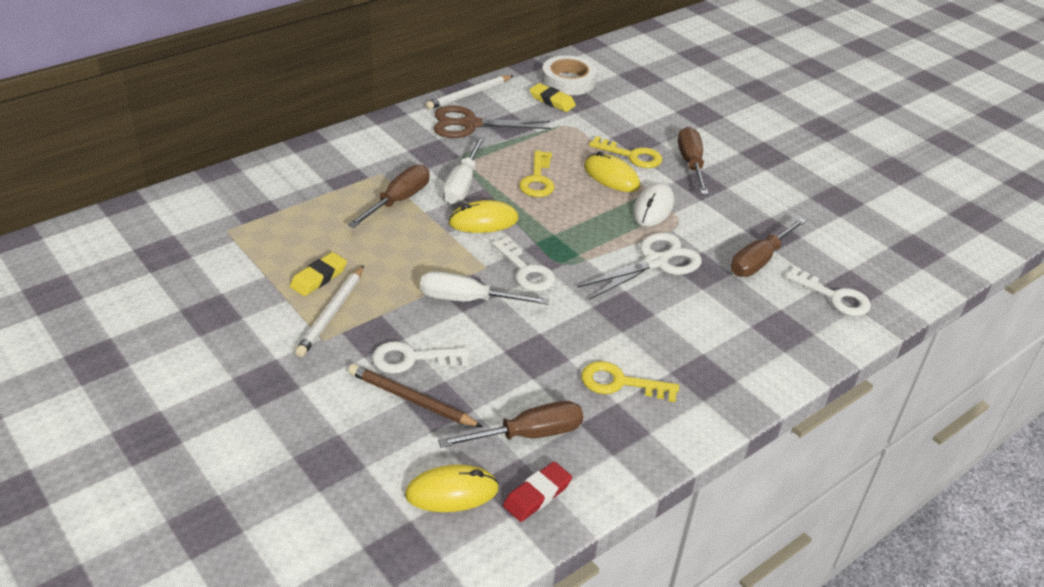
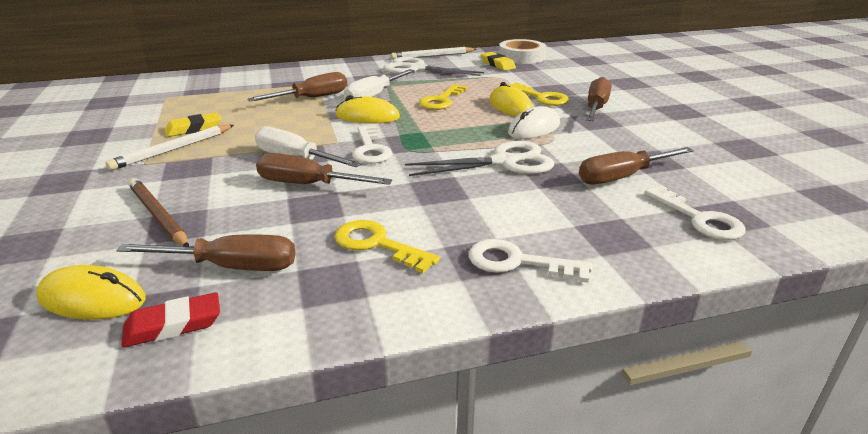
camera: 25 degrees right, 10 degrees down
(412, 359) = (198, 188): white key -> white key (517, 262)
(470, 124) = (417, 69): brown scissors -> white scissors
(507, 330) = (307, 184): none -> brown screwdriver

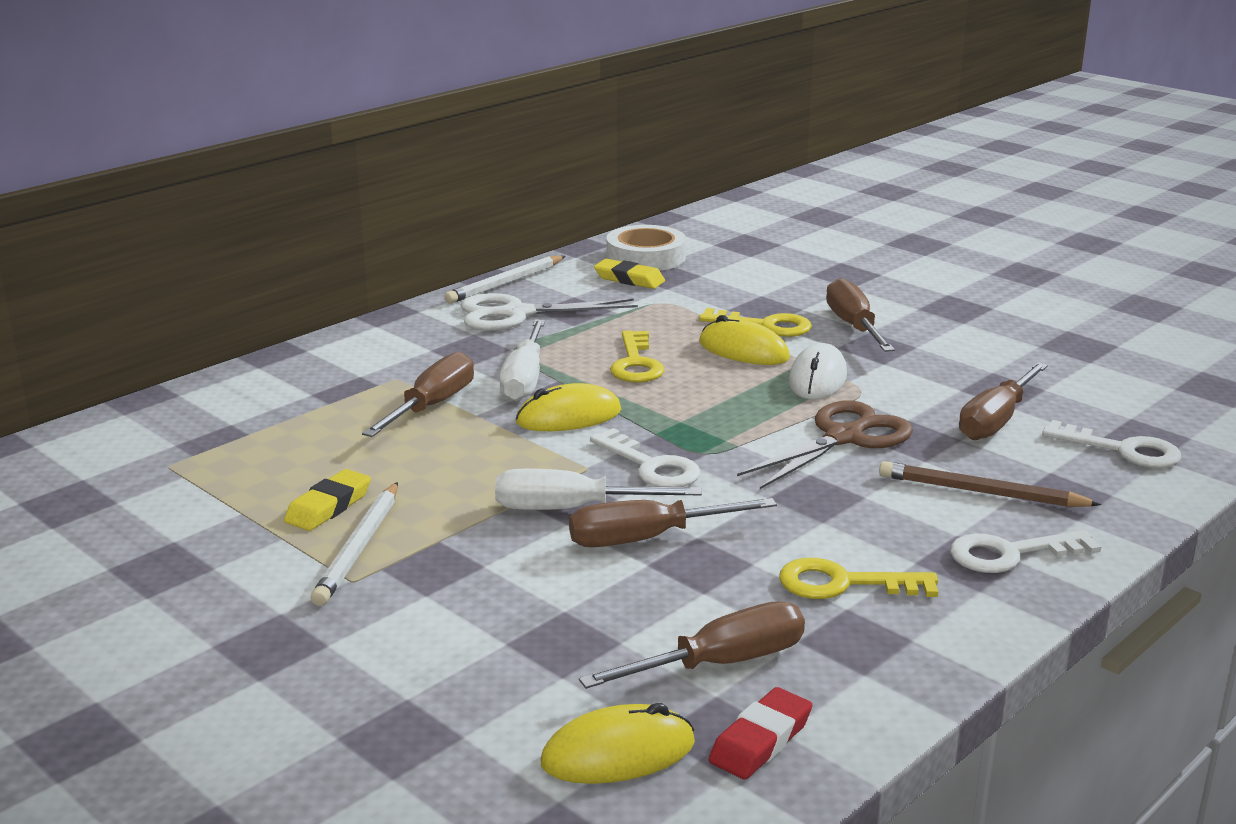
camera: 30 degrees left, 5 degrees down
(158, 216) = (516, 640): brown pencil -> brown pencil (981, 492)
(504, 162) = (843, 438): white scissors -> brown scissors

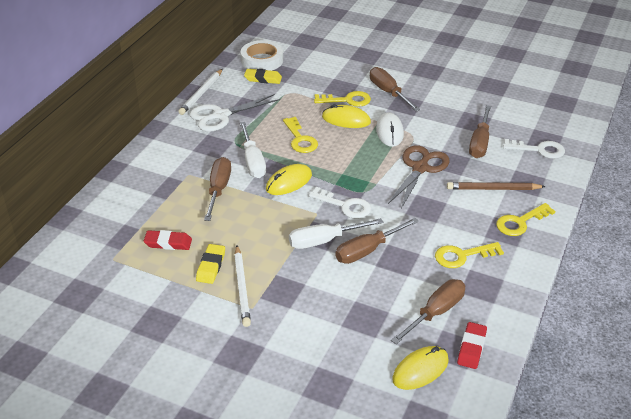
camera: 20 degrees left, 15 degrees up
(281, 461) = (168, 243): none -> red eraser
(1010, 554) = (520, 222): white key -> yellow key

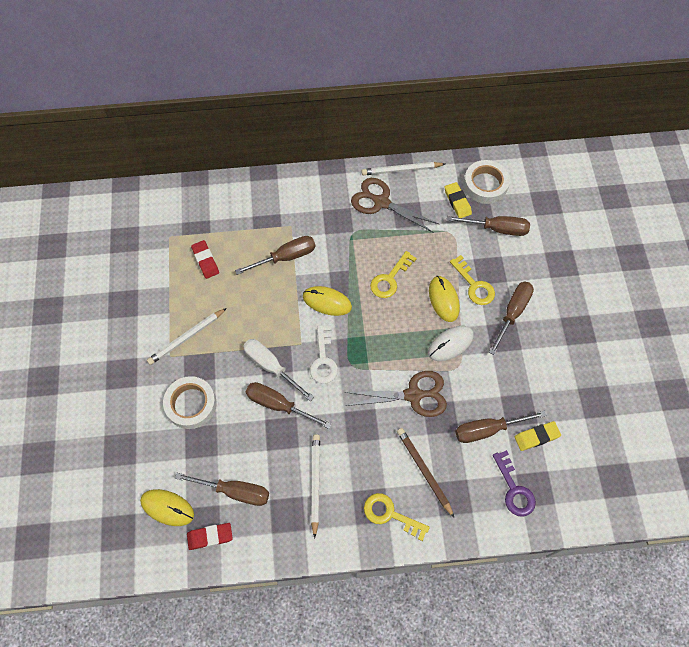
camera: 60 degrees right, 25 degrees up
(211, 266) = (197, 304): yellow eraser -> yellow eraser (536, 437)
(221, 115) = (381, 202): white scissors -> brown scissors
(253, 162) = (336, 261): white screwdriver -> none
(307, 70) = (497, 229): none -> brown screwdriver
(319, 311) = (191, 404): none -> white tape
(462, 256) = (315, 483): yellow key -> white pencil
(539, 150) = (514, 489): white key -> purple key

